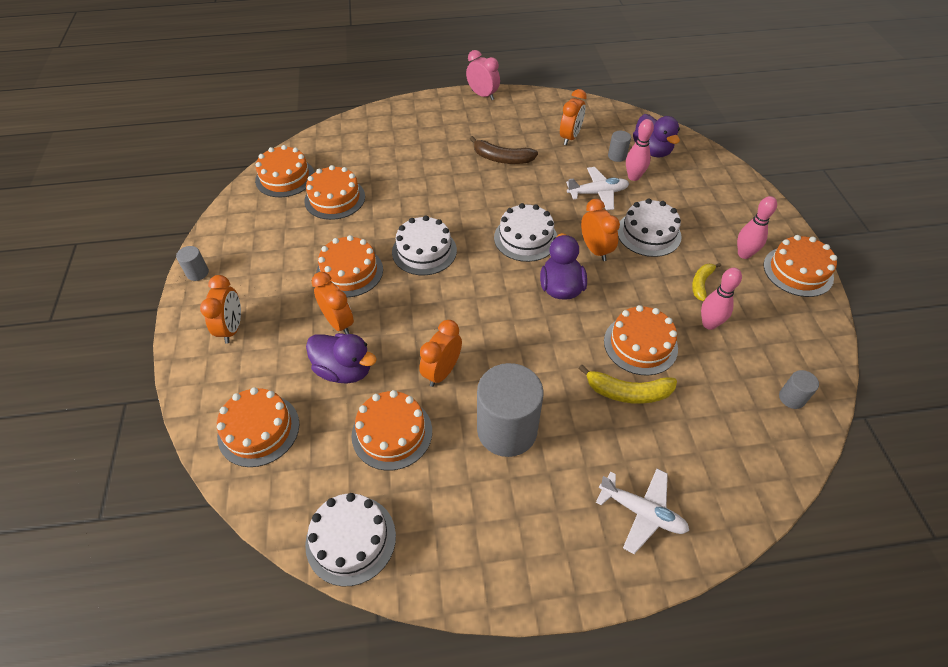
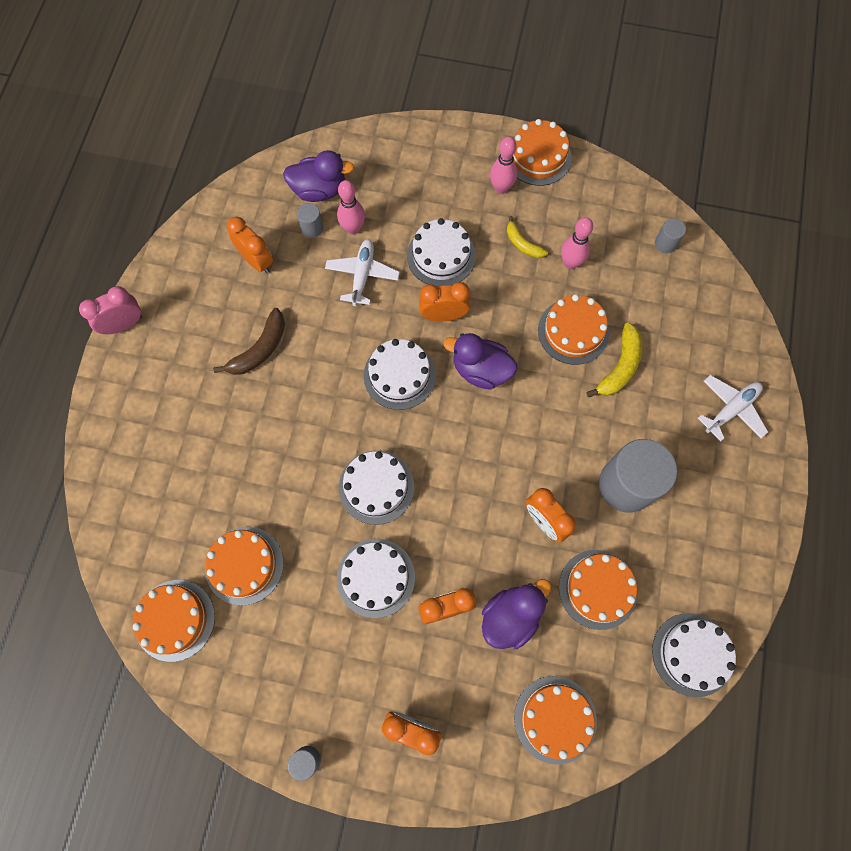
camera: 70 degrees left, 20 degrees up
(349, 272) = (376, 577): orange cake -> white cake

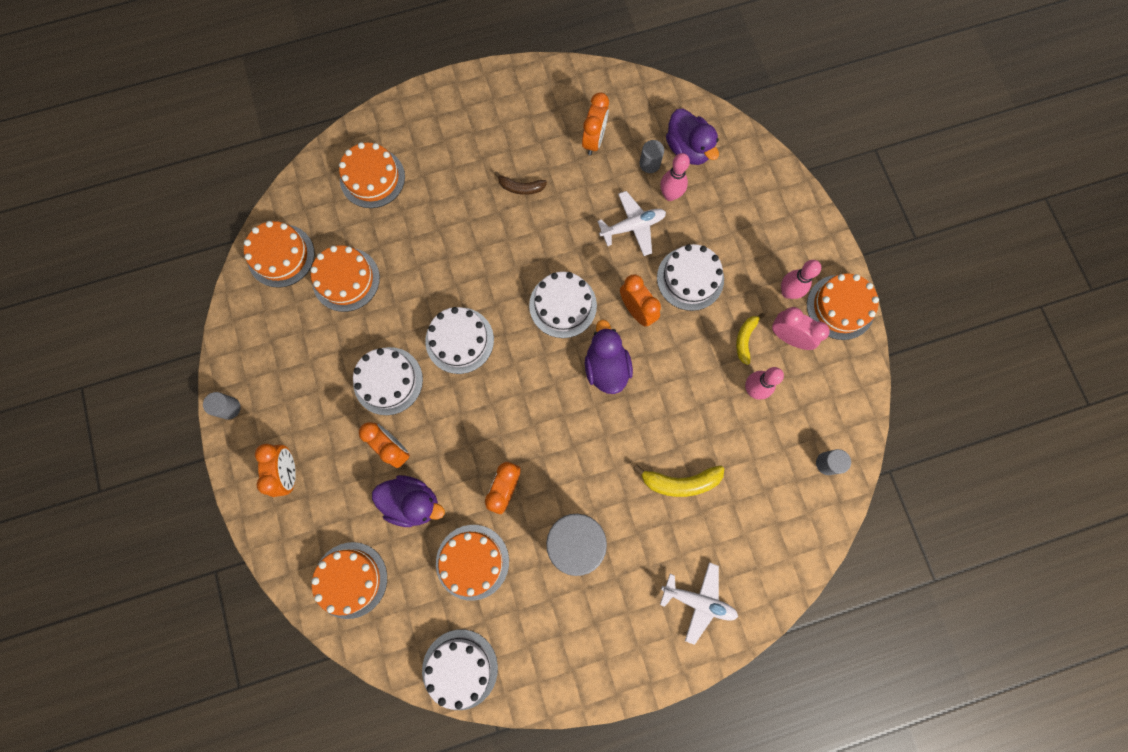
camera: 60 degrees right, 5 degrees up
(124, 324) = (482, 80): pink clock -> pink clock (788, 337)
(260, 349) = (521, 187): brown banana -> brown banana, size x0.65
(573, 331) = (689, 425): orange cake -> orange cake (372, 178)

